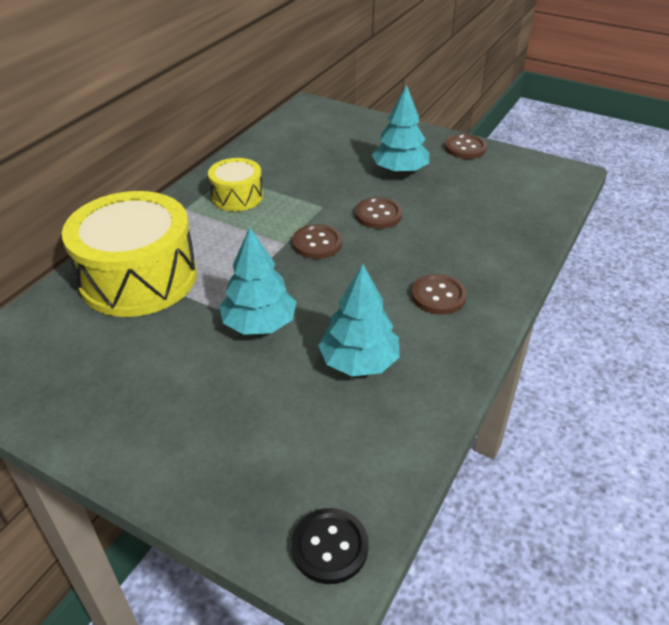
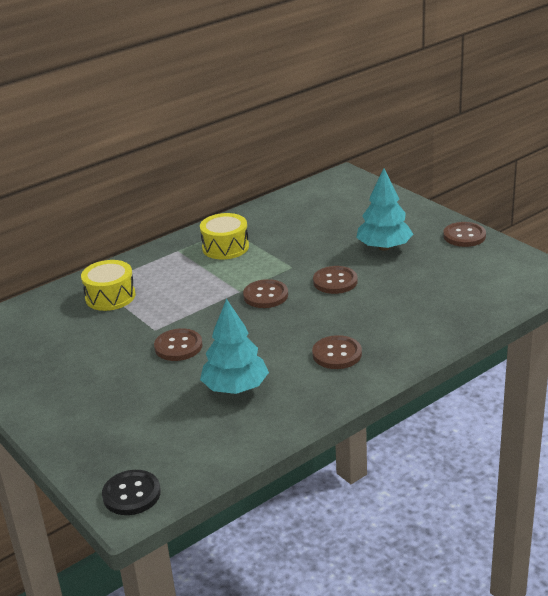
camera: 25 degrees right, 10 degrees down
(138, 278) = (110, 296): yellow drum -> yellow drum, size x0.52
(259, 324) = (178, 346): turquoise tree -> brown button

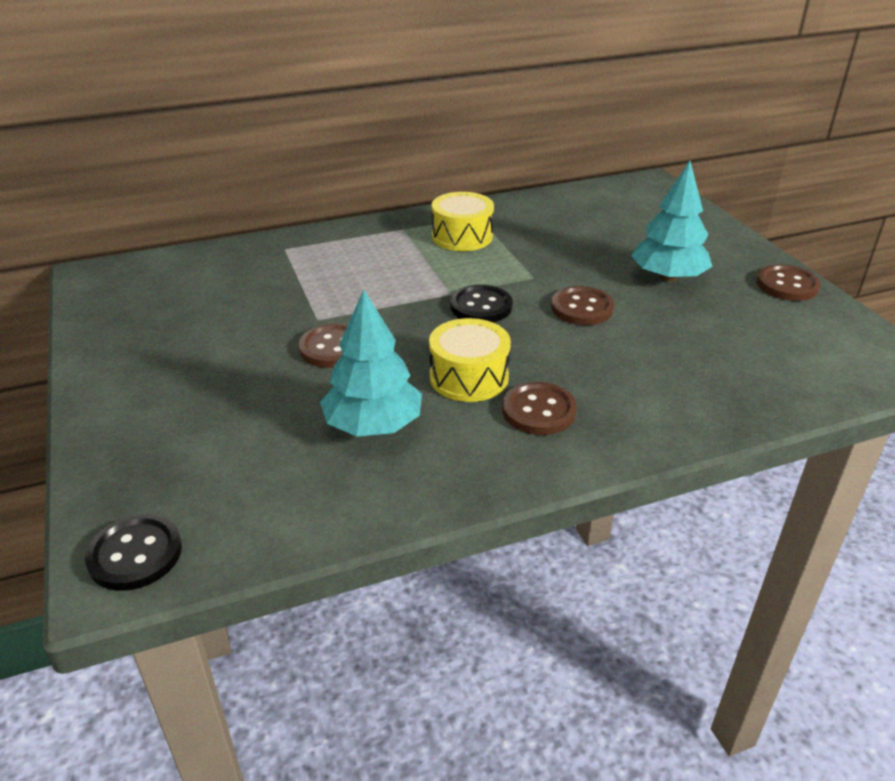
camera: 15 degrees right, 5 degrees up
(110, 296) = (291, 266): yellow drum -> yellow drum (469, 377)
(265, 295) = (481, 306): brown button -> black button

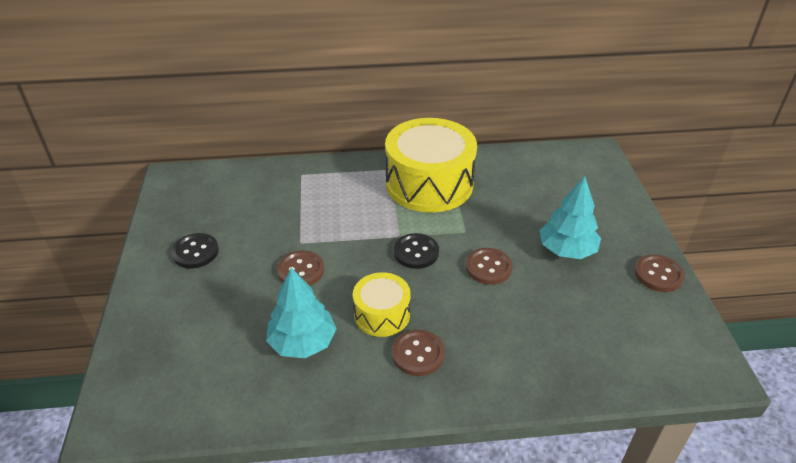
camera: 15 degrees right, 5 degrees up
(135, 554) = (125, 410): black button -> black button (195, 252)
(462, 236) = (429, 184): yellow drum -> yellow drum, size x1.93

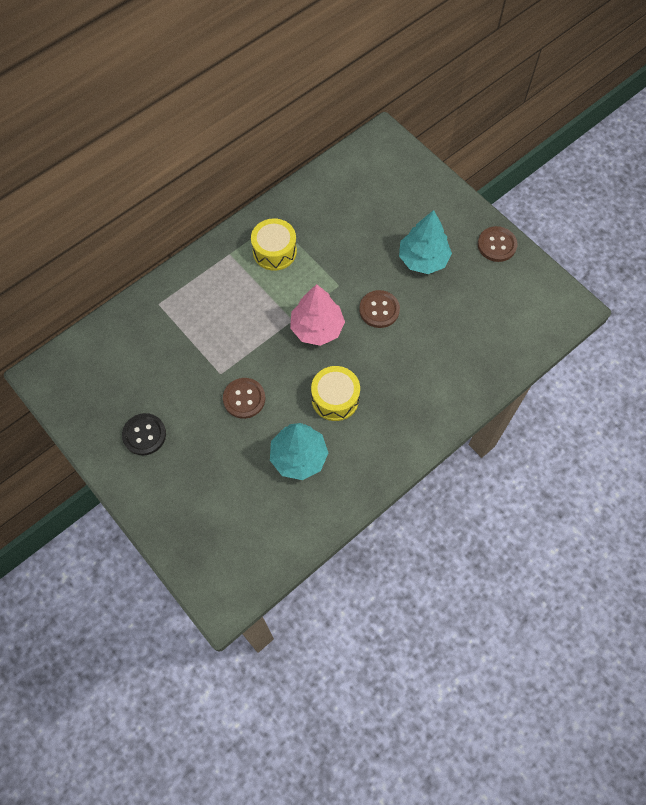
camera: 35 degrees left, 25 degrees up
(416, 252) = (317, 328): black button -> pink tree
(418, 354) = (383, 414): brown button -> none
(429, 184) = (274, 251): yellow drum -> yellow drum, size x0.52

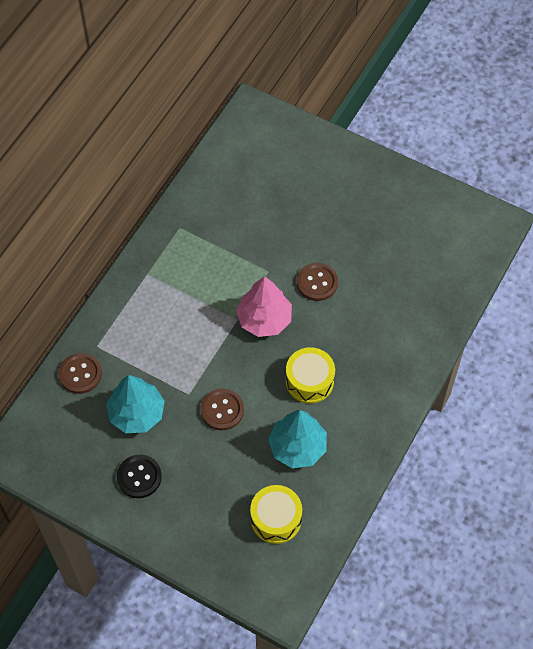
camera: 20 degrees left, 5 degrees down
(274, 251) = (191, 257): yellow drum -> yellow drum (276, 519)
(423, 259) = (339, 220): turquoise tree -> turquoise tree (136, 413)
(496, 245) = (404, 184): brown button -> brown button (80, 374)

